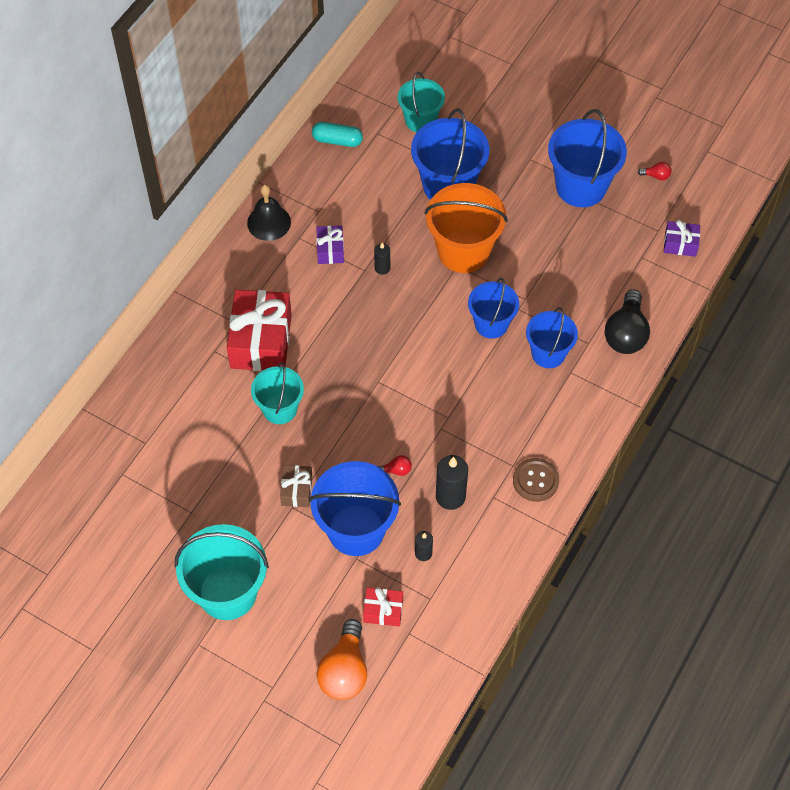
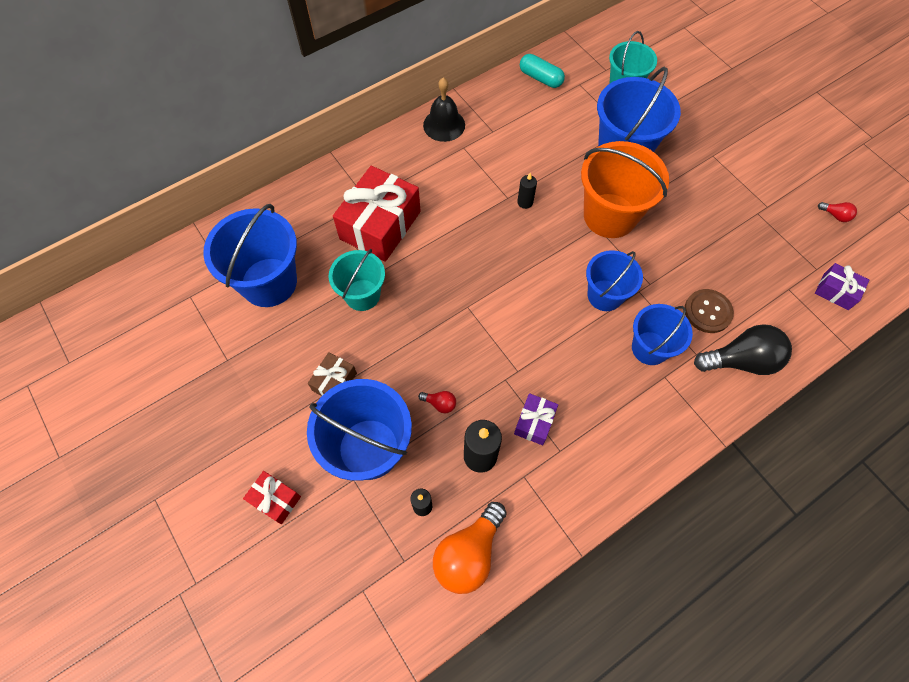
camera: 25 degrees right, 5 degrees up
(227, 592) = (212, 457): turquoise bucket -> none
(330, 250) = (486, 168): purple gift -> purple gift (534, 422)
(344, 671) = (275, 602): orange light bulb -> orange light bulb (469, 553)
(383, 611) = (349, 551): red gift -> red gift (275, 499)
(535, 480) = (577, 478): brown button -> brown button (707, 312)
(581, 186) = (753, 198): blue bucket -> blue bucket (269, 282)
(626, 334) = (741, 360): black light bulb -> black light bulb turned 135 degrees counterclockwise

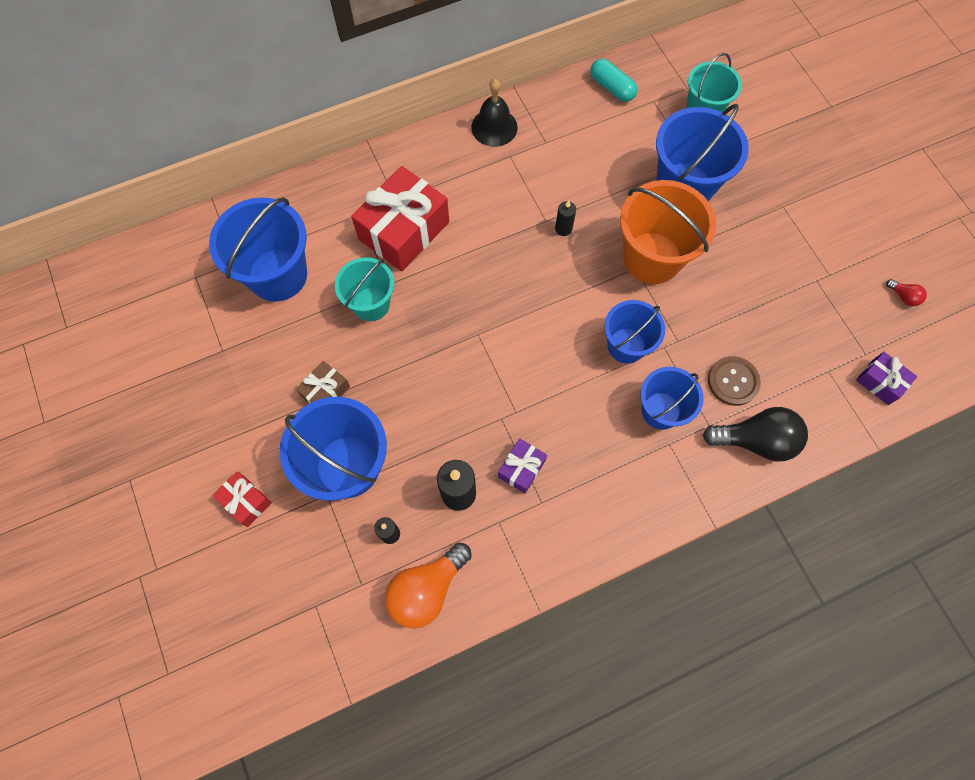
camera: 10 degrees right, 5 degrees up
(440, 403) = (428, 432): red light bulb -> none

